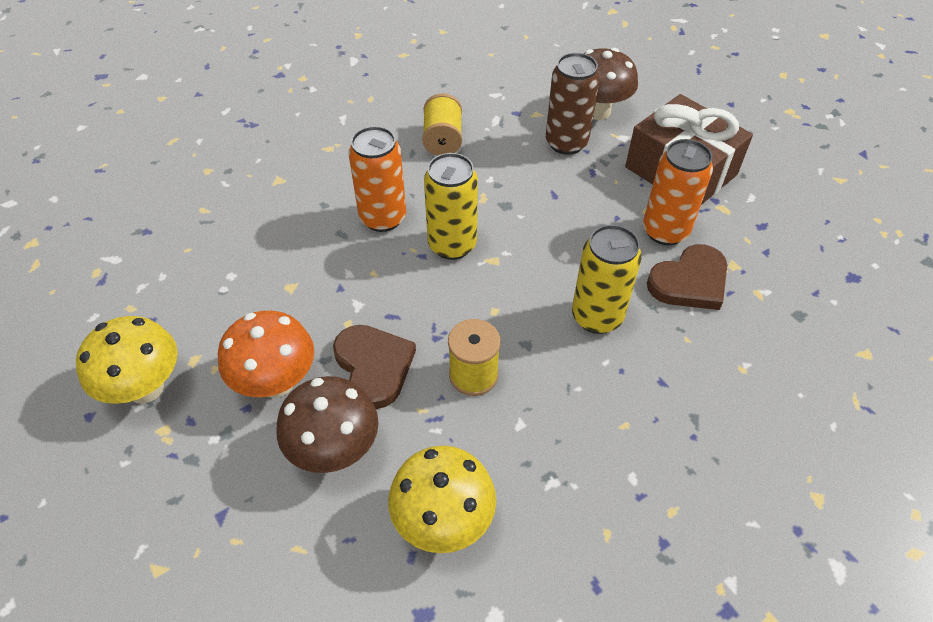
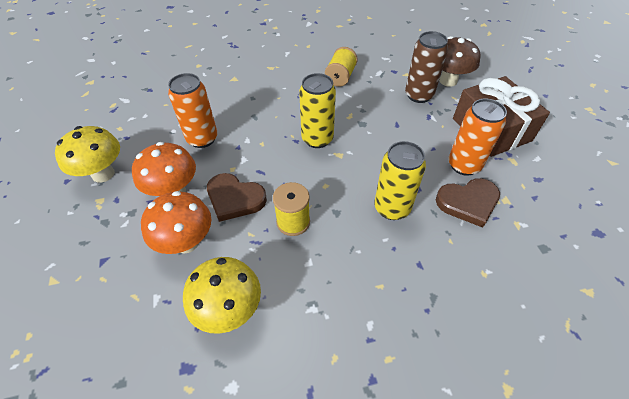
camera: 20 degrees right, 0 degrees up
(335, 450) = (186, 242): brown mushroom -> orange mushroom
(374, 366) = (235, 199): brown heart -> brown heart turned 120 degrees clockwise
(383, 218) = (283, 113): orange can -> orange can (202, 139)

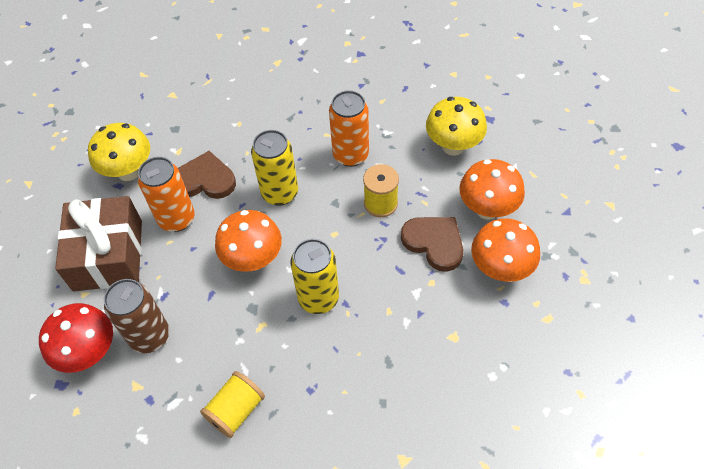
camera: 160 degrees left, 5 degrees up
(103, 174) = (587, 316): yellow mushroom -> yellow mushroom (129, 171)
(202, 139) = (464, 340): orange can -> orange can (350, 155)
(381, 151) = (253, 260): none -> orange mushroom
(448, 81) = (89, 353): brown mushroom -> red mushroom

